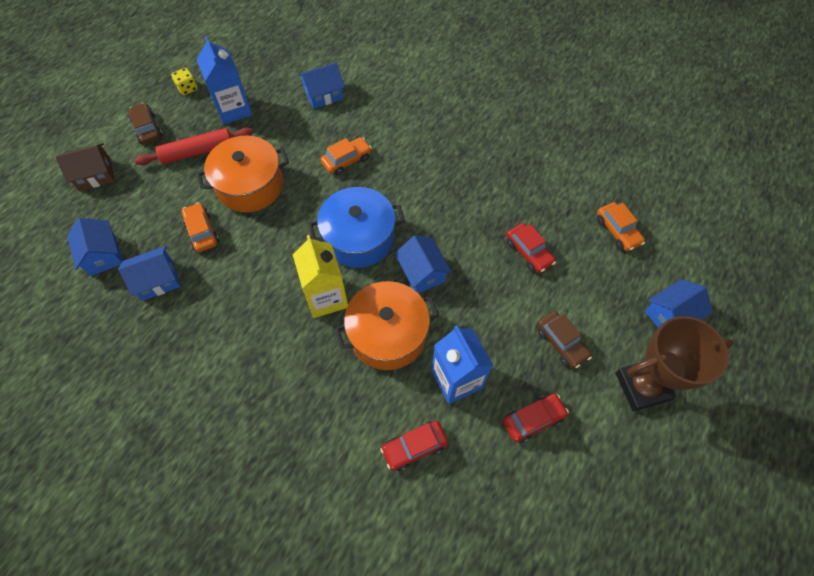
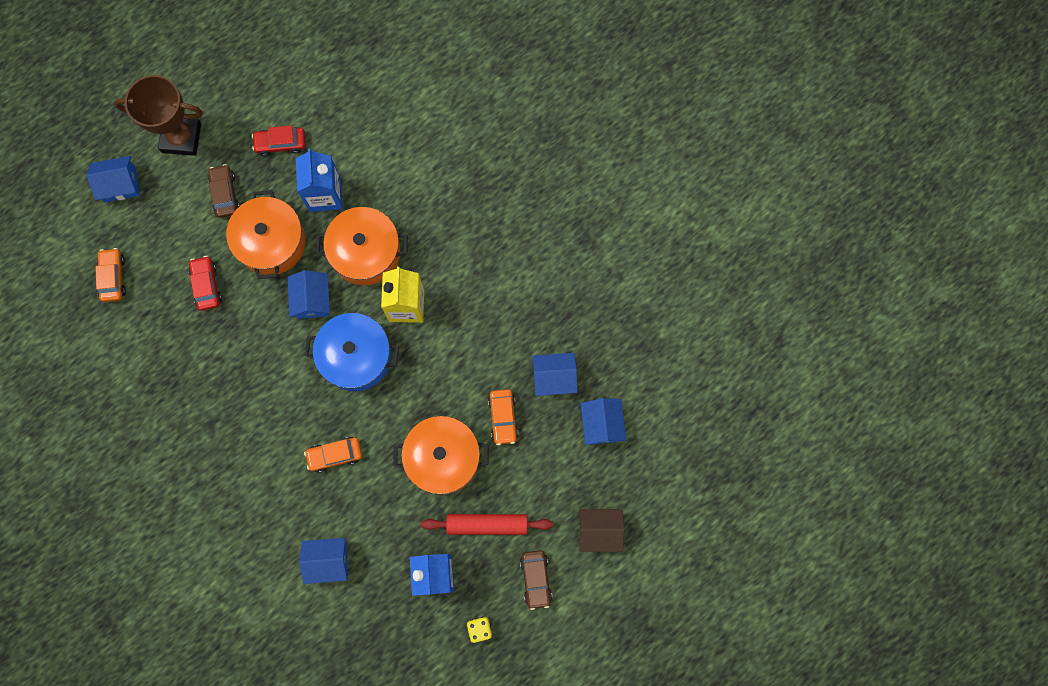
camera: 160 degrees left, 15 degrees up
(414, 447) = (380, 155): red car -> none
(488, 311) = (271, 242): none -> orange pot

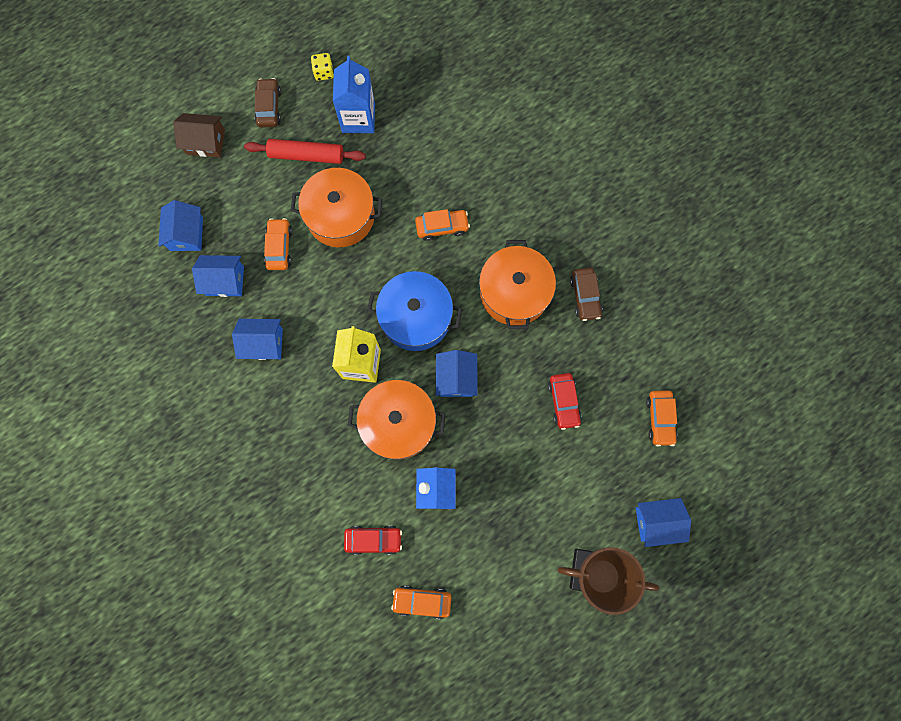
camera: 175 degrees left, 0 degrees up
(225, 194) = (544, 501): brown car -> brown car (585, 296)
(271, 242) = (496, 442): orange pot -> orange pot (514, 292)
(280, 144) = (482, 554): red car -> red car (373, 539)
(328, 561) = (454, 137): blue house -> blue house (263, 343)
(333, 101) = (422, 601): none -> orange car

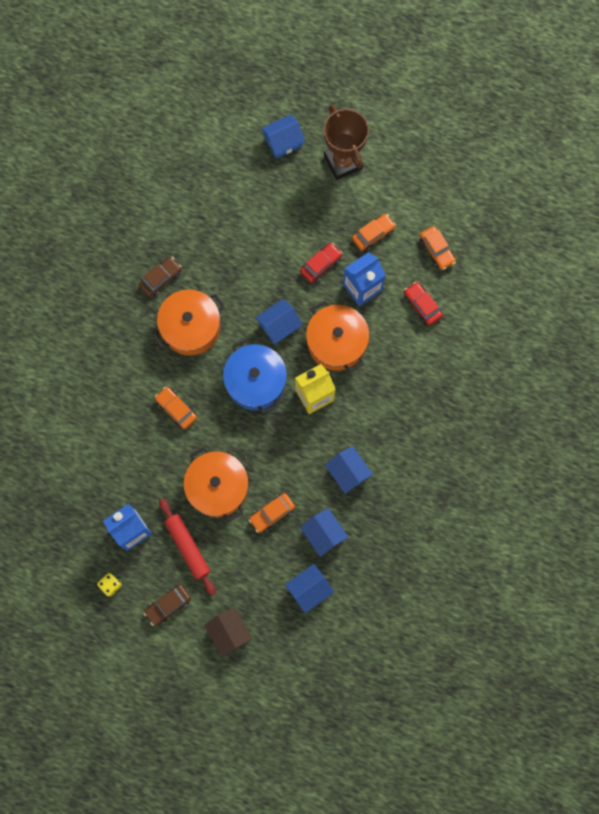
camera: 125 degrees left, 0 degrees up
(563, 402) = (246, 246): red car -> red car (320, 265)
(657, 522) = (283, 141): blue house -> blue house turned 75 degrees counterclockwise
(660, 419) = (214, 179): orange car -> orange car (373, 234)

